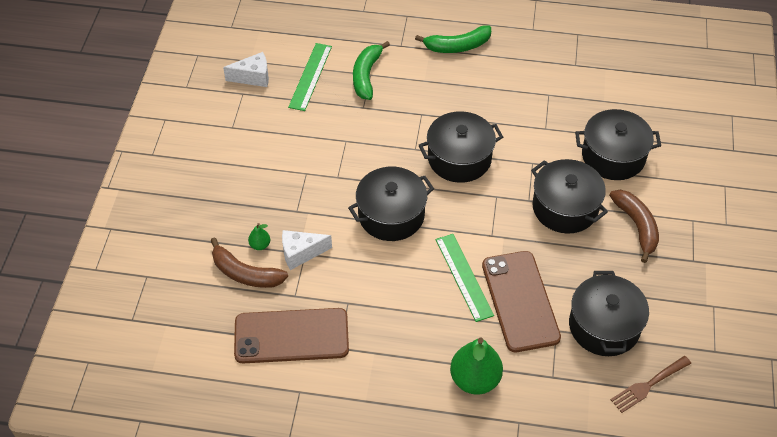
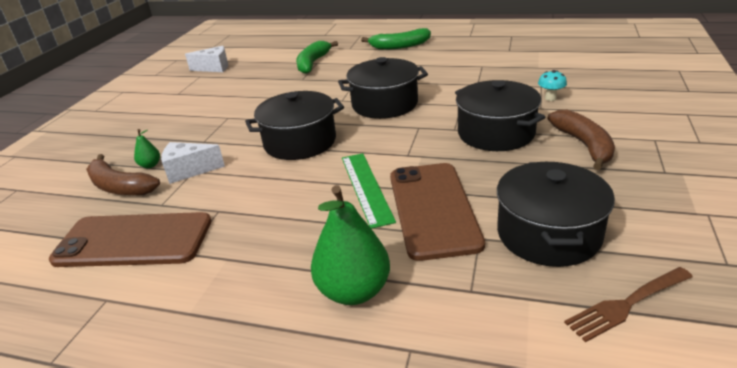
camera: 10 degrees right, 20 degrees down
(310, 76) = (263, 65): green ruler -> none
(613, 156) = (550, 98): black pot -> turquoise mushroom

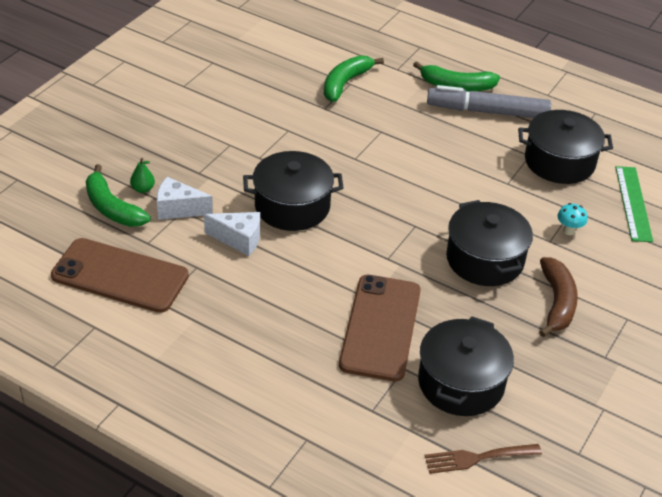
camera: 10 degrees right, 10 degrees up
(119, 186) = (112, 208): brown banana -> green banana
(214, 68) = (231, 52): white cheese -> white cheese (239, 240)
(353, 291) = (284, 382): green pear -> none
(366, 188) = (333, 285): green ruler -> green ruler (633, 203)
(384, 104) = (396, 180): black pot -> black pot (559, 162)
(432, 52) = (487, 111): none -> grey marker

